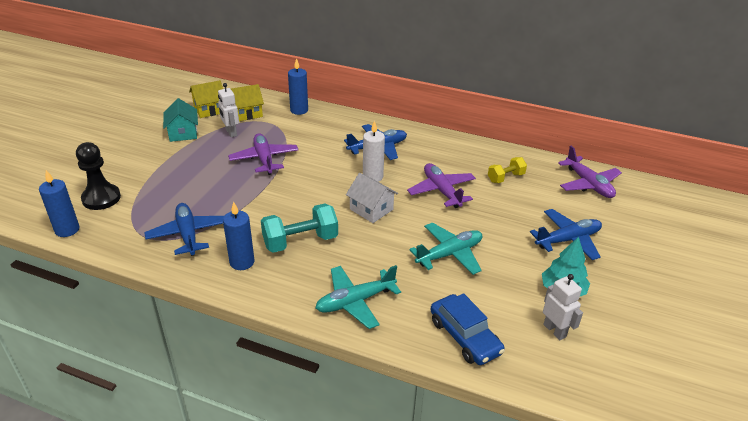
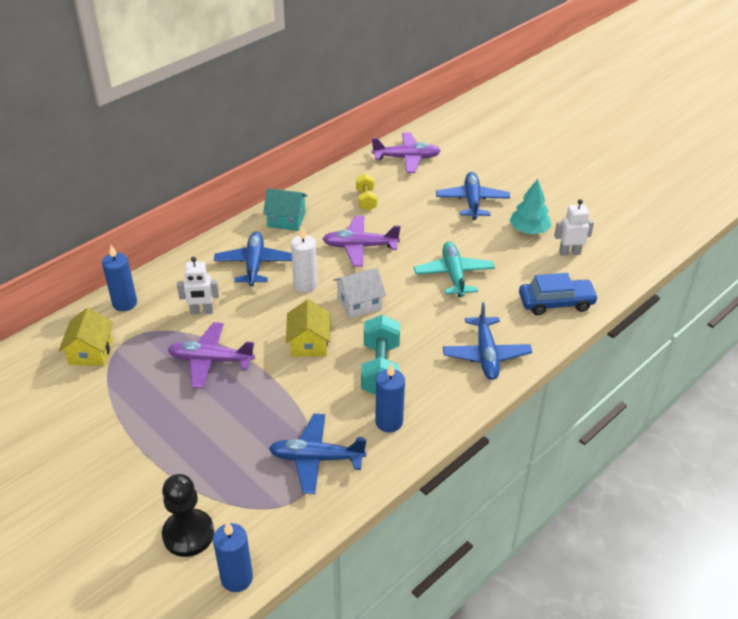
camera: 65 degrees left, 5 degrees up
(183, 133) = (89, 425): turquoise house -> turquoise house (286, 220)
(209, 109) = (50, 386): yellow house -> yellow house (309, 343)
(231, 133) = (127, 377): white robot -> white robot (202, 311)
(355, 301) = (486, 354): turquoise plane -> blue plane

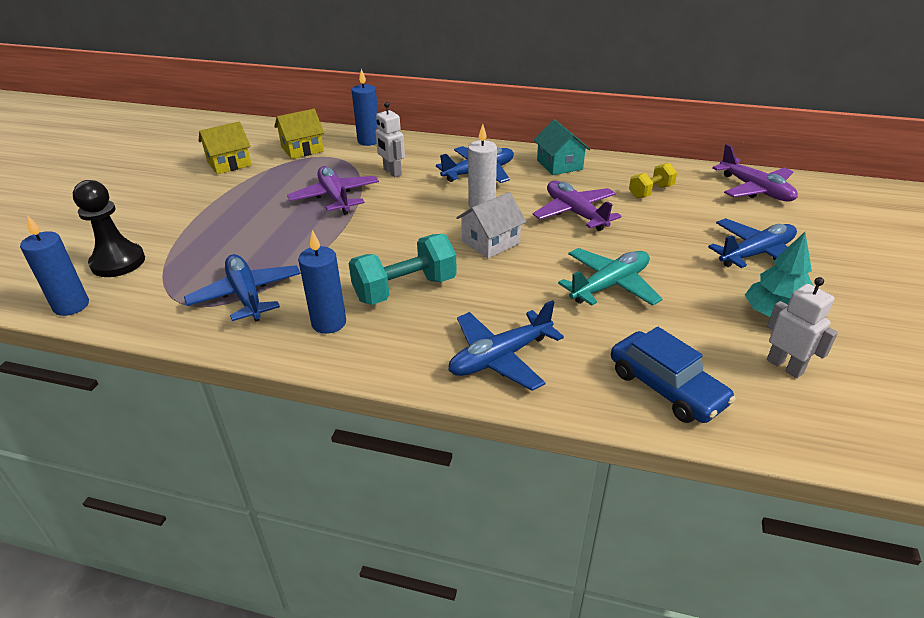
camera: 60 degrees right, 5 degrees down
(309, 343) = (403, 235): yellow house -> yellow house (229, 163)
(359, 303) = (490, 242): white house -> white house turned 75 degrees counterclockwise

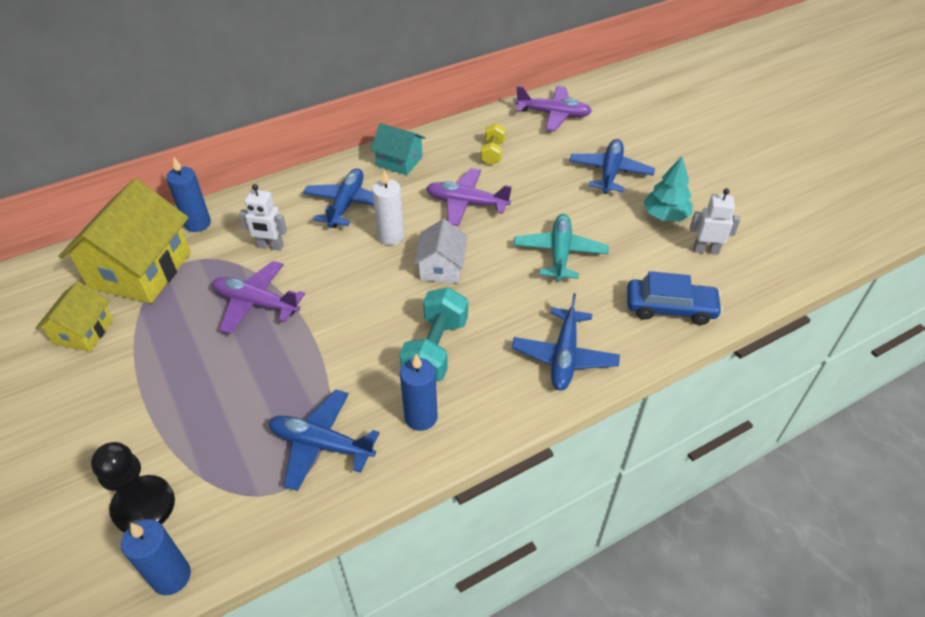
camera: 45 degrees left, 10 degrees up
(302, 149) = (140, 270): yellow house -> yellow house, size x1.85

